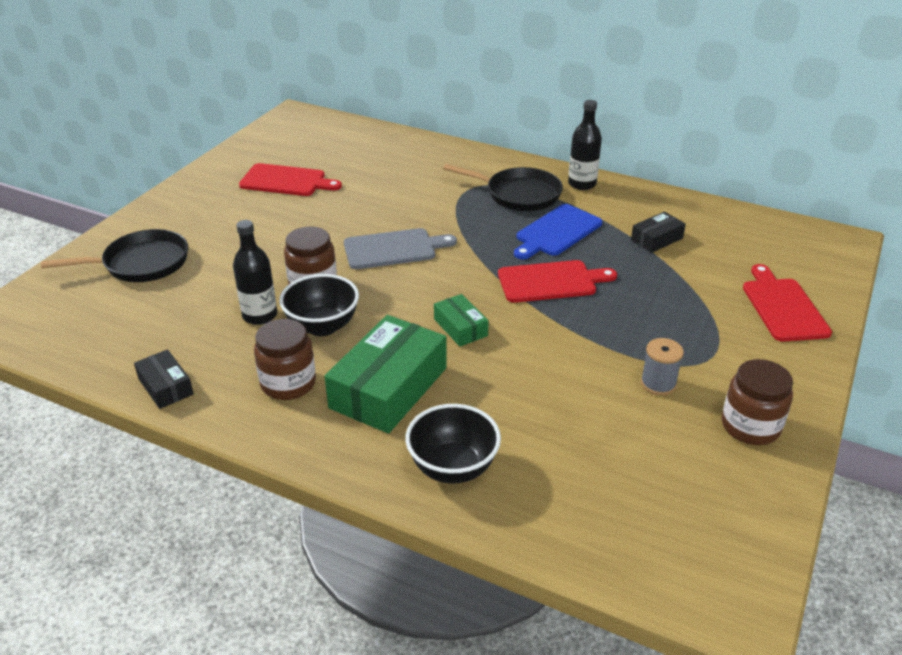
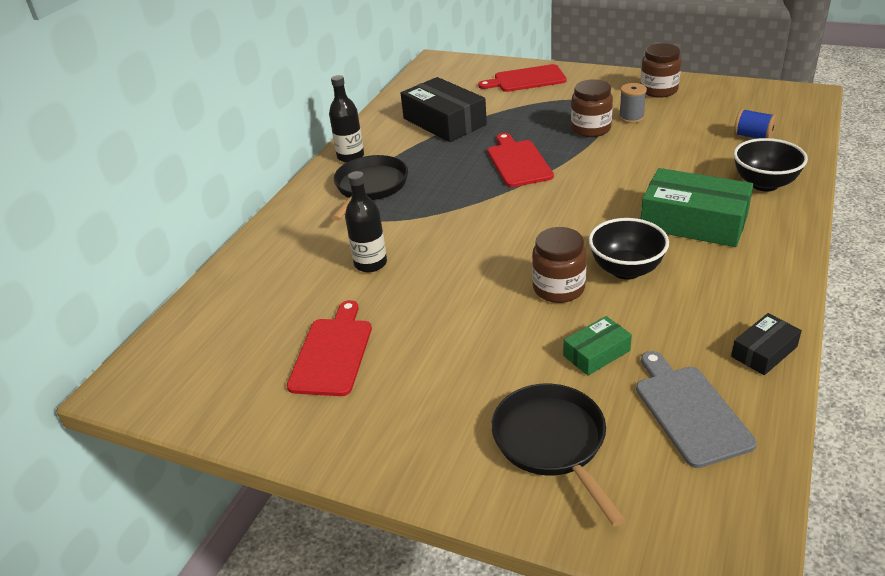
camera: 90 degrees left, 0 degrees up
(260, 315) = (624, 313): black bottle -> black bottle (370, 263)
(288, 383) = (717, 274): brown jar -> brown jar (591, 129)
(393, 249) = (481, 247): grey cutting board -> grey cutting board (689, 411)
(460, 327) = (598, 197): green box -> green box (596, 353)
(557, 232) = (438, 164): blue cutting board -> none
(586, 493) = (753, 136): none -> blue spool
(656, 239) = (444, 122): black box -> black box, size x1.98

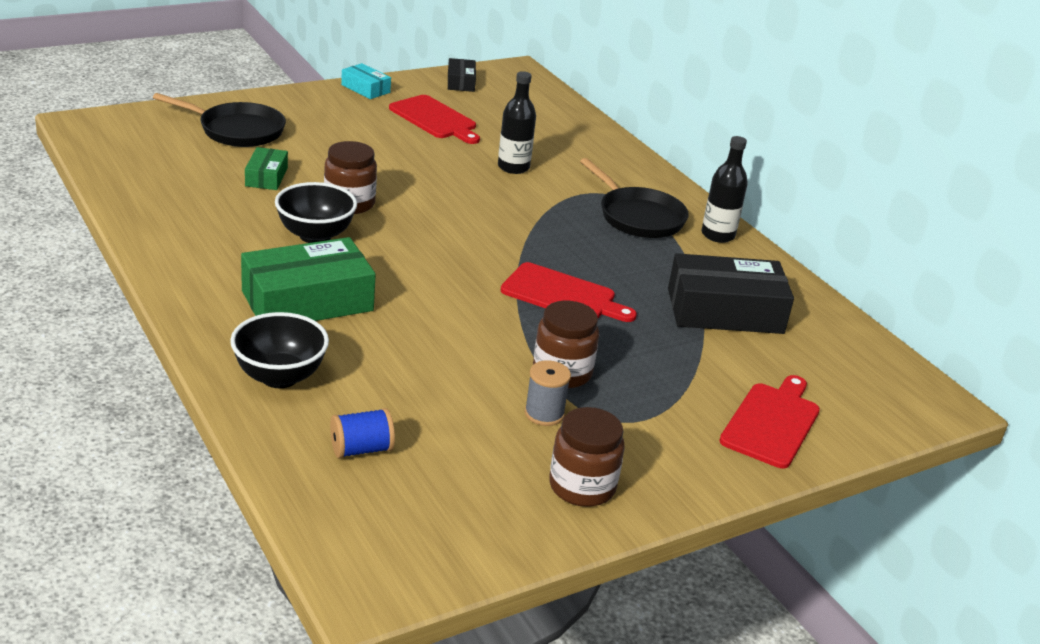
camera: 120 degrees right, 5 degrees down
(319, 444) = (365, 89): none -> turquoise box
(689, 411) = (168, 170): grey cutting board -> none
(764, 352) = (146, 219): black box -> black box (461, 82)

